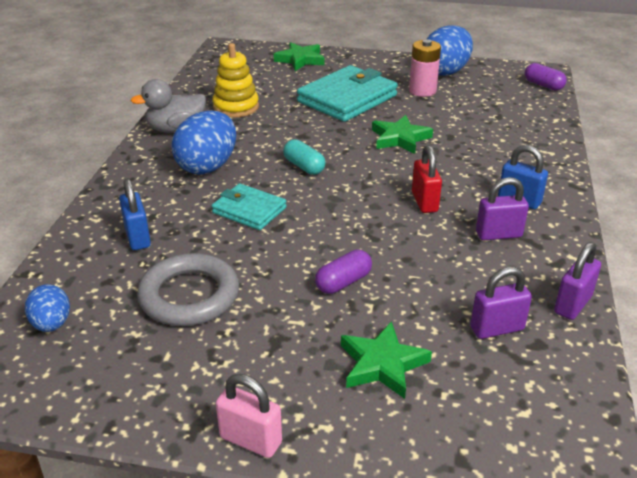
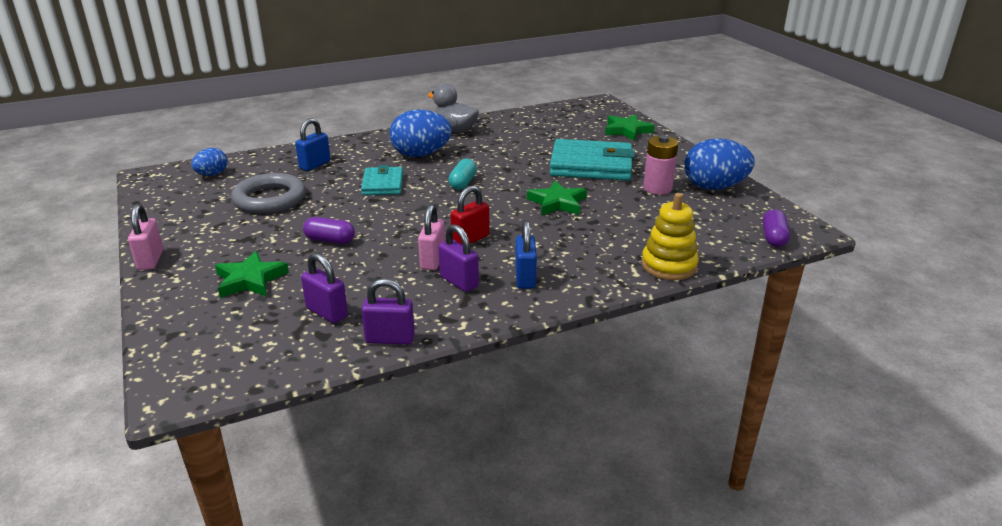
camera: 55 degrees right, 5 degrees down
(236, 107) = (514, 136): yellow stacking toy -> yellow stacking toy (669, 265)
(446, 235) = (433, 260): none -> pink padlock

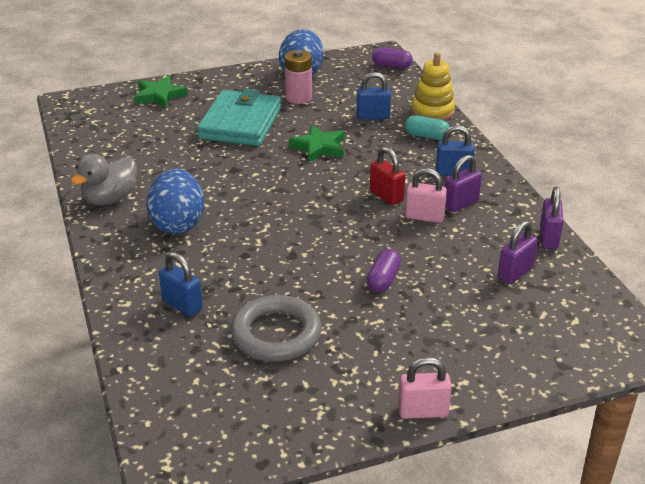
camera: 85 degrees left, 5 degrees up
(212, 174) = (187, 399): blue egg -> none
(250, 280) = (462, 326): green star -> none
(382, 184) = (254, 249): turquoise wallet -> none
(463, 183) = (263, 197): turquoise capsule -> turquoise capsule (426, 136)
(635, 228) = (373, 116): none -> blue padlock

